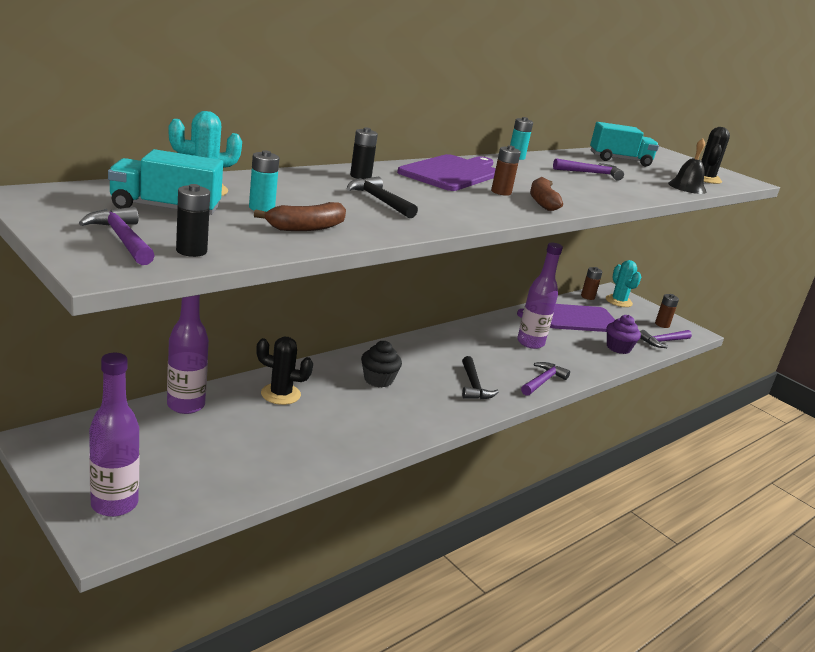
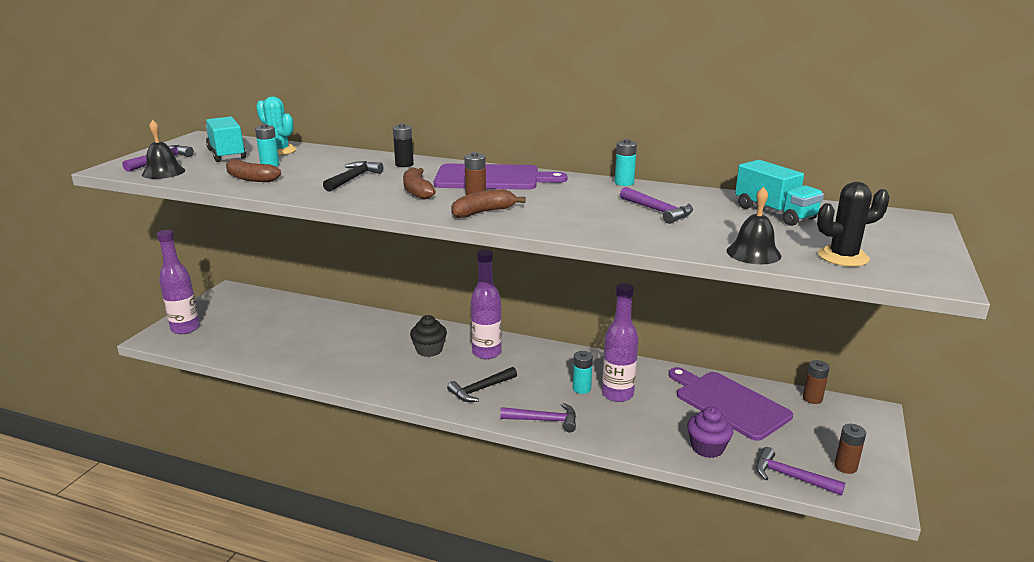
camera: 65 degrees right, 0 degrees up
(186, 405) = (307, 307): purple bottle -> purple bottle (486, 353)
(191, 251) = (163, 172): black battery -> black bell
(280, 394) = (358, 326): black cactus -> none
(456, 198) = (417, 191): none -> brown banana
(510, 350) = (581, 388): none -> turquoise battery
(618, 301) = (848, 421): turquoise cactus -> none

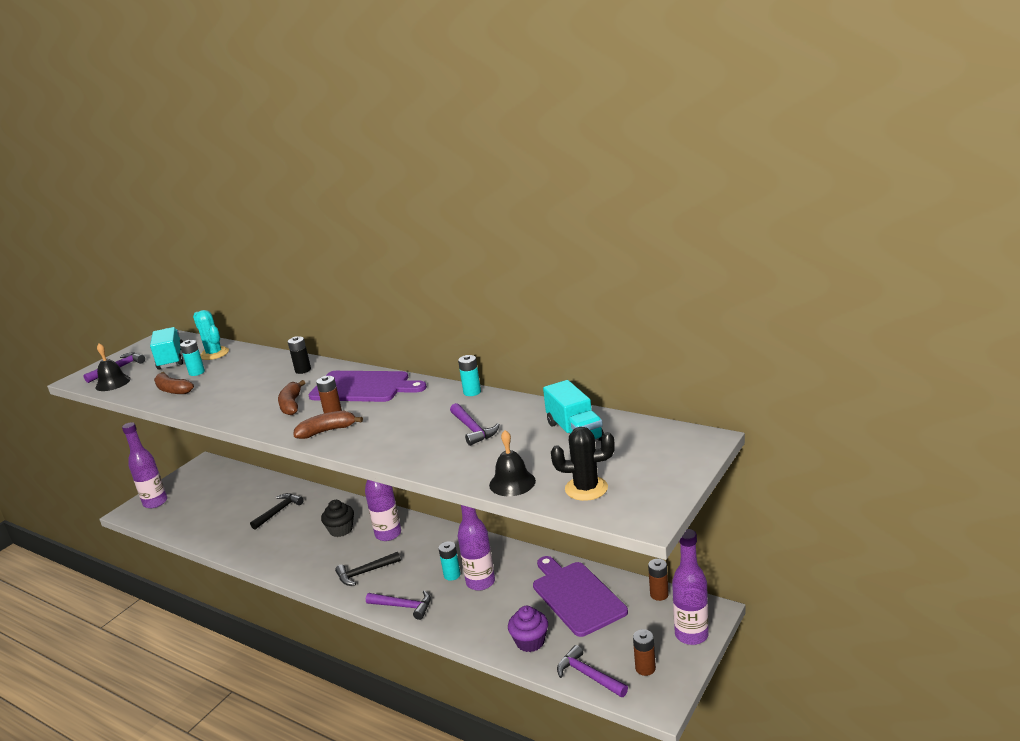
camera: 15 degrees right, 0 degrees up
(353, 178) = (251, 389): black hammer -> black hammer (278, 511)
(870, 433) = (691, 635): none -> purple bottle

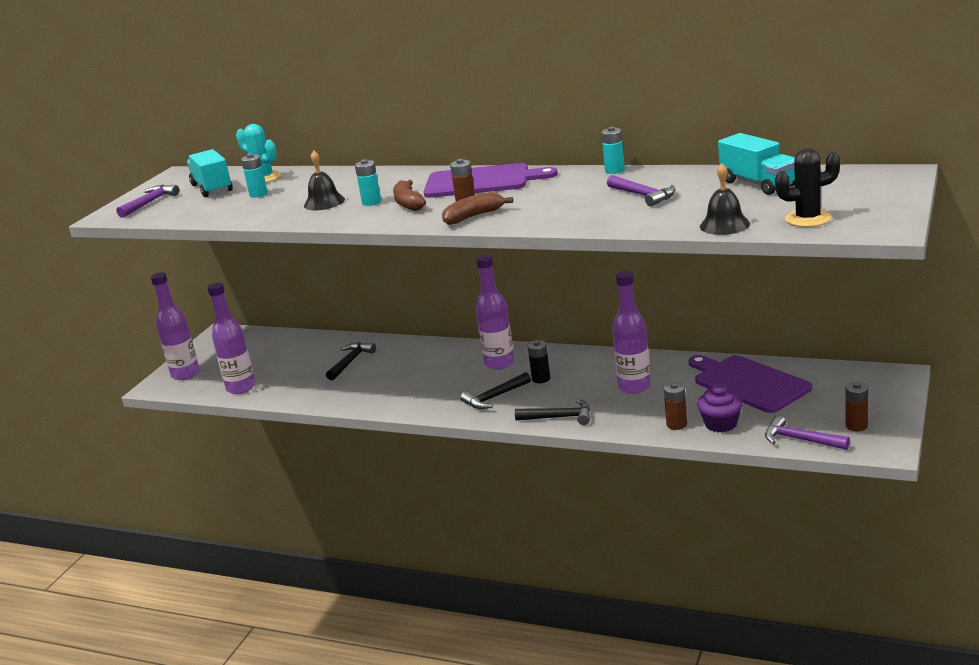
camera: 10 degrees left, 0 degrees up
(113, 383) = (157, 214): black bell -> black bell (324, 202)
(173, 390) = (243, 210): brown banana -> none
(303, 370) = (393, 177): black battery -> black battery (541, 379)
(341, 530) = (439, 367): black cupcake -> none
(403, 606) = (559, 417): purple hammer -> black hammer
(452, 575) = (597, 385): turquoise battery -> turquoise battery (371, 202)
(659, 594) = (836, 370): brown battery -> brown battery (676, 424)
(691, 635) = (889, 395): purple bottle -> purple bottle (241, 388)

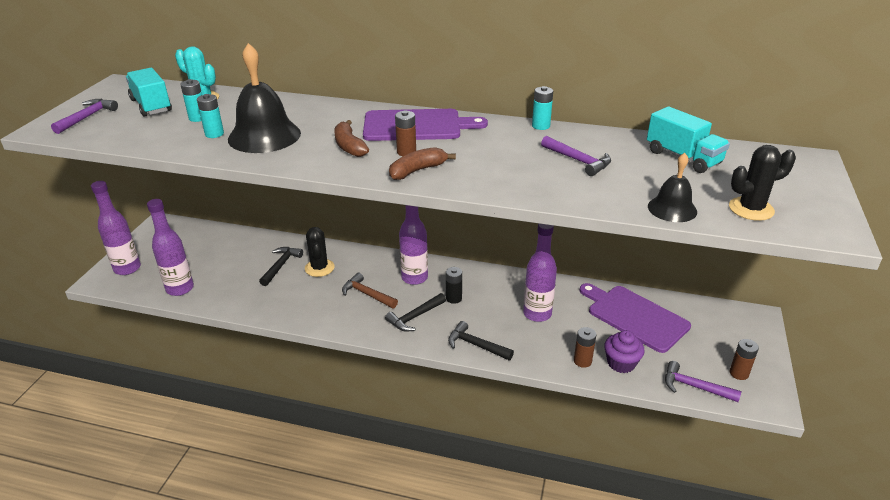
camera: 10 degrees left, 10 degrees up
(324, 202) = (264, 136): black bell -> black bell, size x1.79
(371, 202) = (312, 141): turquoise battery -> turquoise battery (214, 134)
(393, 361) = (319, 268): none -> black cactus
(444, 381) = (367, 294): none -> brown hammer
(559, 417) = (476, 345): black hammer -> black hammer turned 150 degrees counterclockwise

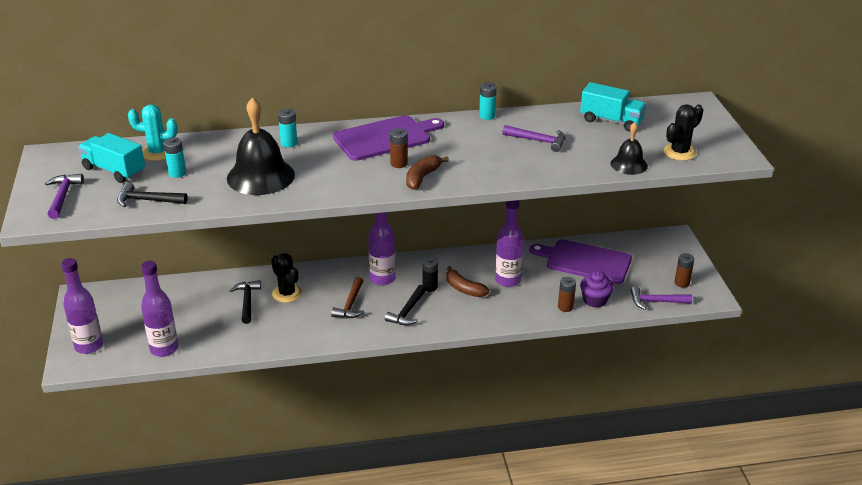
camera: 25 degrees left, 0 degrees up
(214, 134) = (212, 185): turquoise battery -> turquoise battery (289, 143)
(349, 146) = (346, 169): brown banana -> brown banana (464, 289)
(367, 294) = (350, 304): brown hammer -> brown hammer turned 90 degrees counterclockwise
(476, 345) = (475, 319): black hammer -> black hammer (147, 200)

